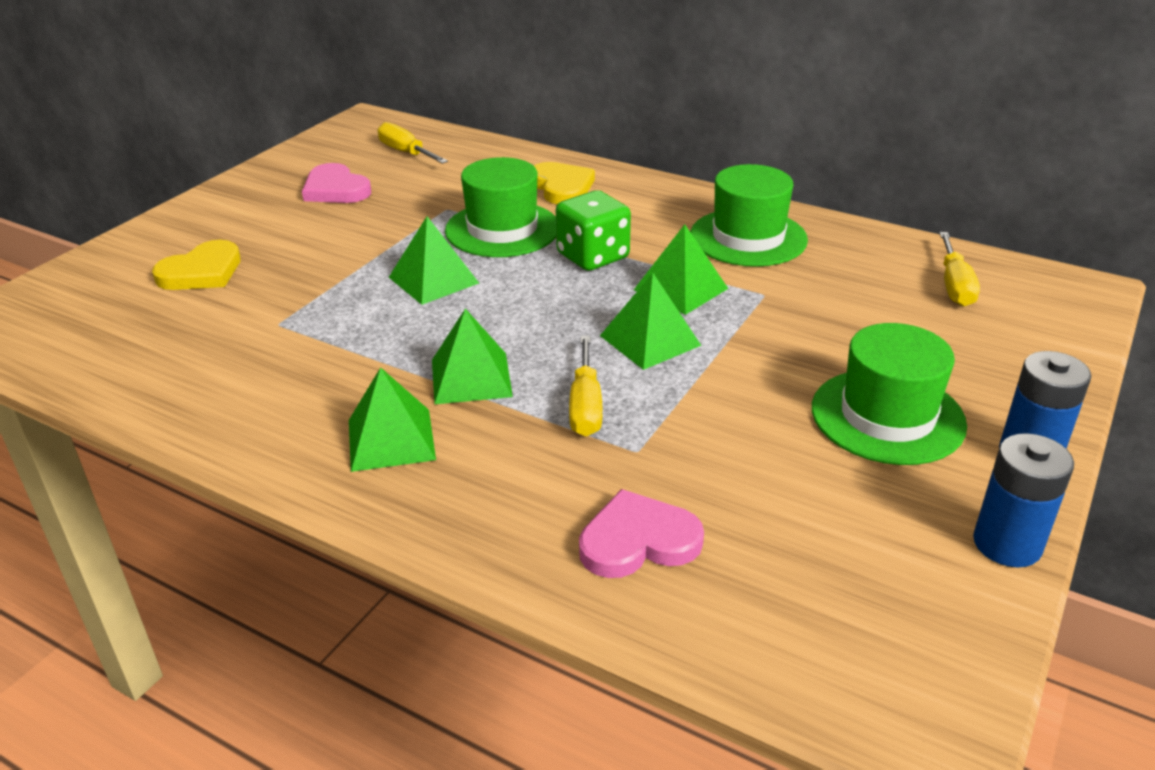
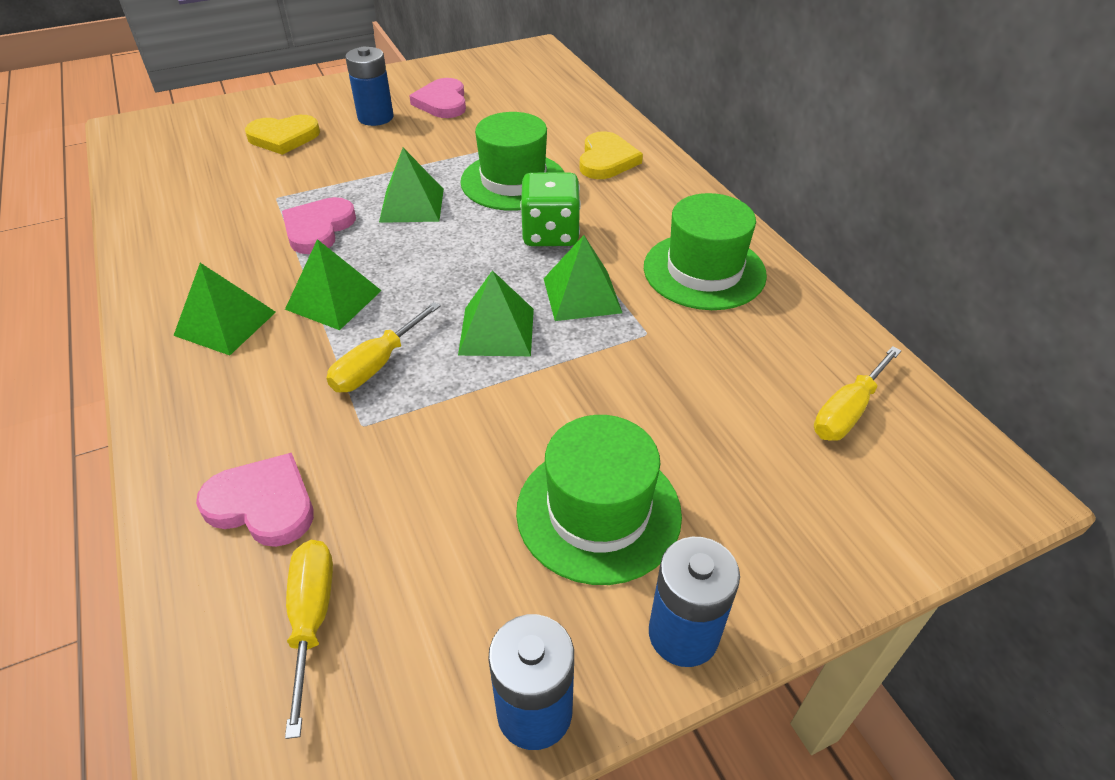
camera: 35 degrees right, 10 degrees up
(282, 223) = (375, 117): none -> blue battery
(367, 331) = (318, 228): none -> pink heart
(406, 152) = (528, 88): yellow screwdriver -> yellow screwdriver (312, 618)

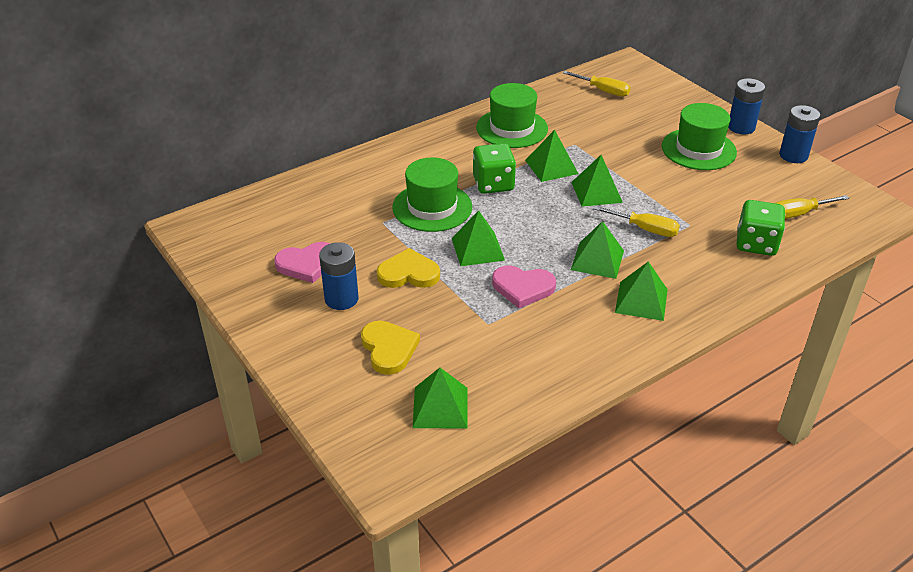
camera: 100 degrees left, 5 degrees down
(182, 157) = (440, 407): none -> green pyramid
(263, 504) = (756, 244): pink heart -> green dice
(606, 160) = (392, 170): yellow heart -> yellow heart (408, 273)

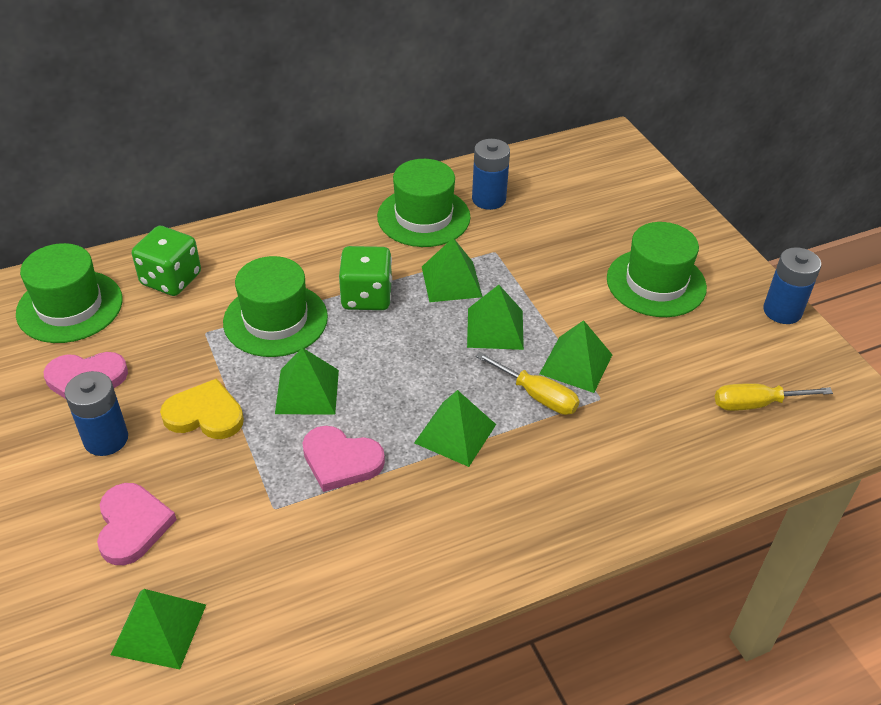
camera: 10 degrees right, 5 degrees up
(269, 219) = (70, 306): none -> green hat
(389, 349) = (132, 525): yellow heart -> pink heart
(603, 91) = (563, 177): yellow screwdriver -> none
(641, 300) = (489, 507): green pyramid -> green pyramid (576, 364)
(741, 127) = (726, 257): blue battery -> blue battery (489, 199)
(756, 244) = (679, 443): green dice -> green dice (171, 279)

